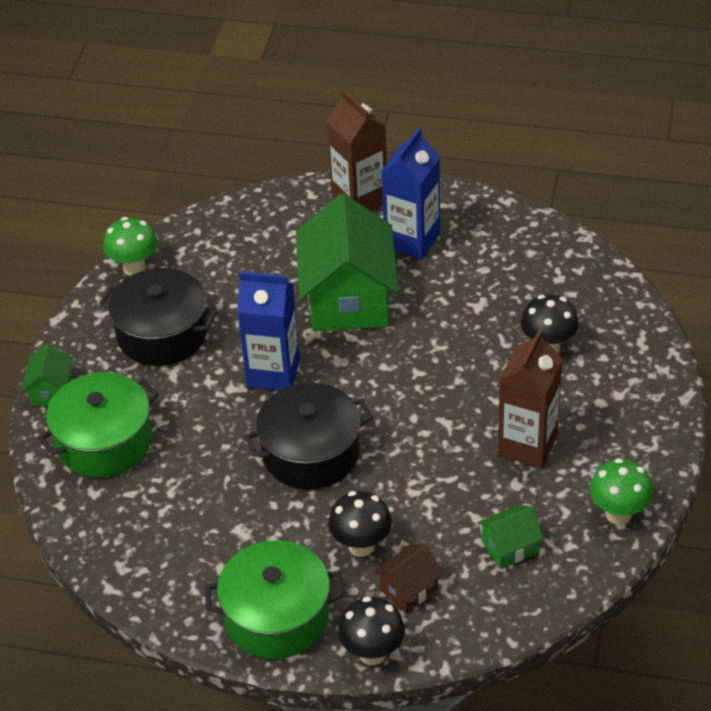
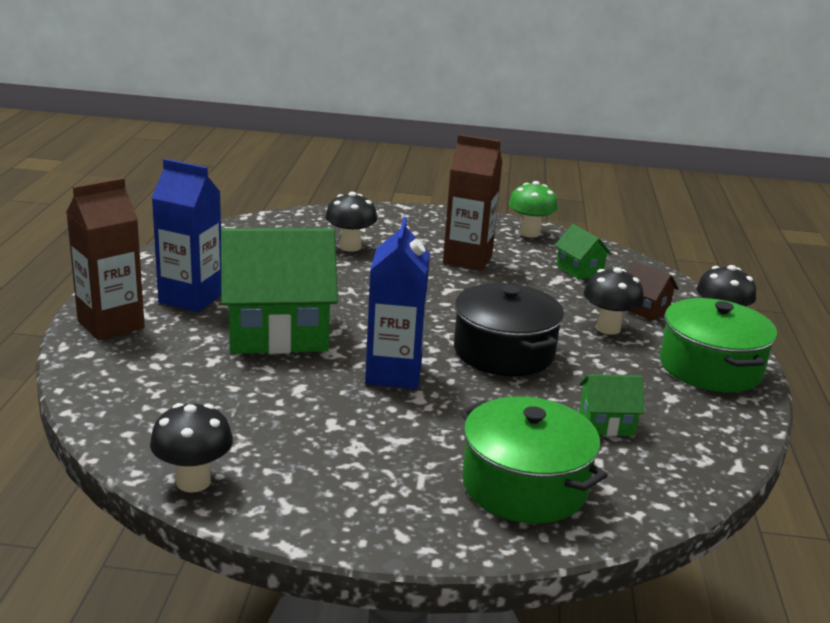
camera: 100 degrees left, 20 degrees down
(51, 391) = (443, 540): green house -> green house (606, 423)
(134, 268) = (193, 482): green mushroom -> black mushroom
(162, 334) = (329, 451): black pot -> none

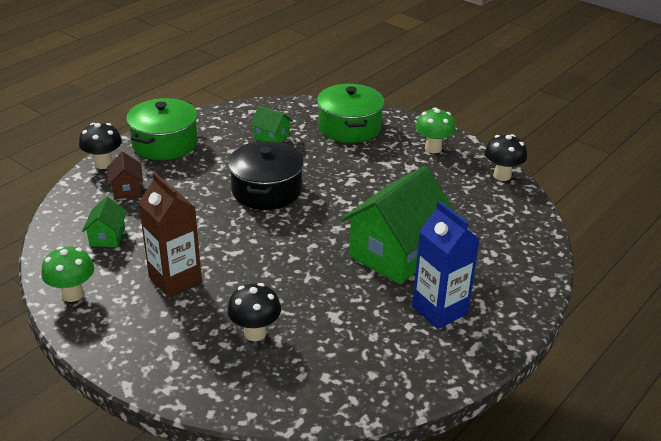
camera: 145 degrees left, 10 degrees up
(111, 325) = (512, 301): brown carton -> none
(278, 332) = (396, 253): green house -> green house turned 75 degrees counterclockwise
(347, 494) = (433, 148): none -> green mushroom
(393, 373) = (350, 198): blue carton -> none
(608, 328) = (176, 184): black mushroom -> none

